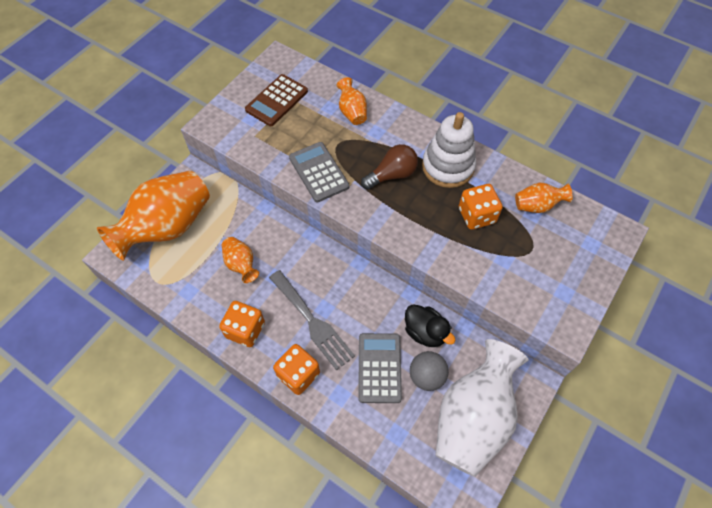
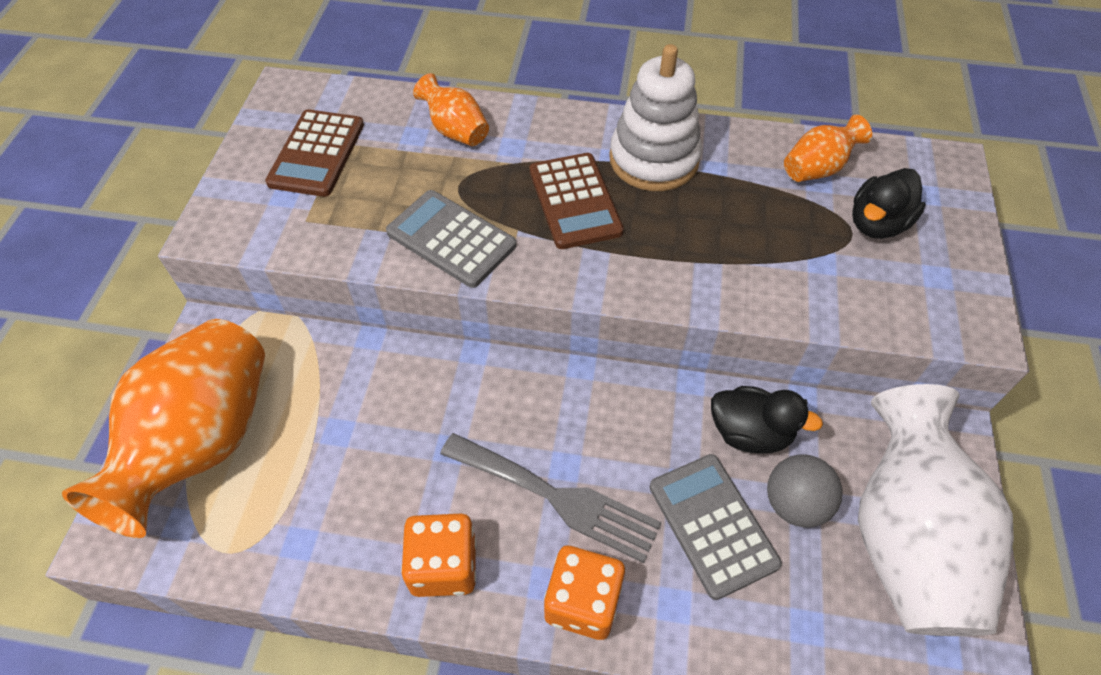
camera: 25 degrees left, 5 degrees down
(241, 265) = (377, 452): orange vase -> none
(392, 175) = (575, 201): brown light bulb -> brown calculator
(476, 215) = (741, 214): orange dice -> none
(550, 250) = (877, 224): none -> black duck

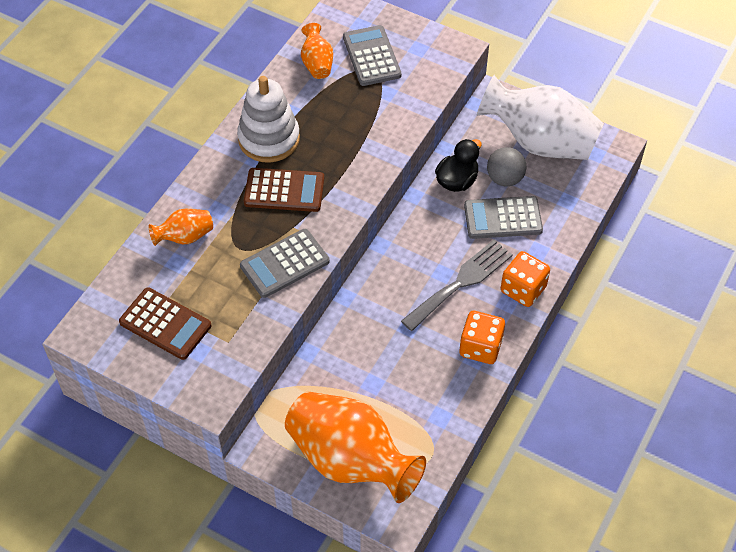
camera: 70 degrees left, 0 degrees up
(877, 224) = (371, 56): black duck -> grey calculator

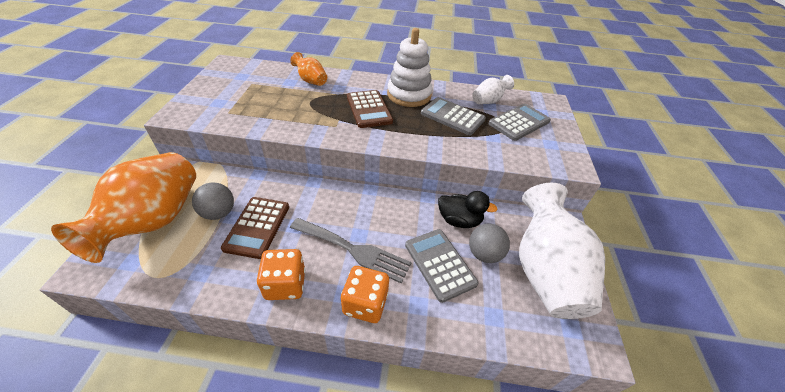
camera: 65 degrees right, 10 degrees down
(165, 324) = (238, 87): brown calculator -> brown calculator (257, 227)
(285, 264) = (303, 122): grey calculator -> grey calculator (452, 116)
(317, 63) = (488, 101): orange vase -> white vase
(361, 397) = (219, 213): none -> grey ball

